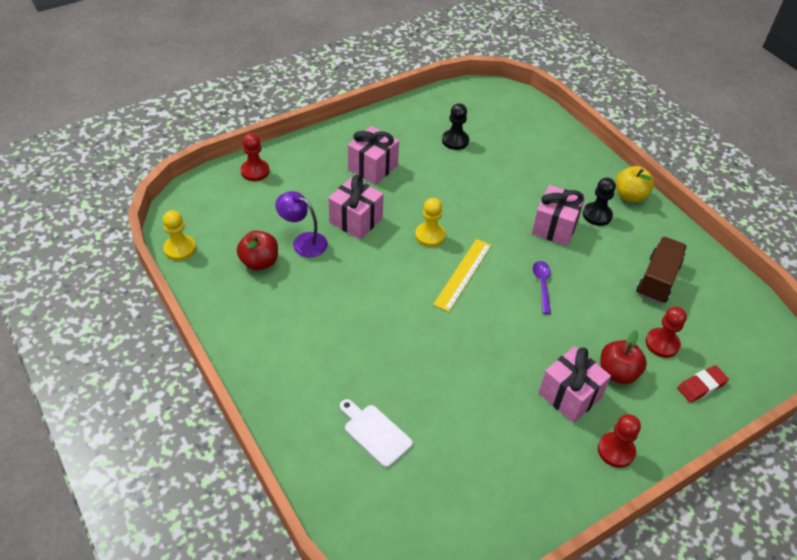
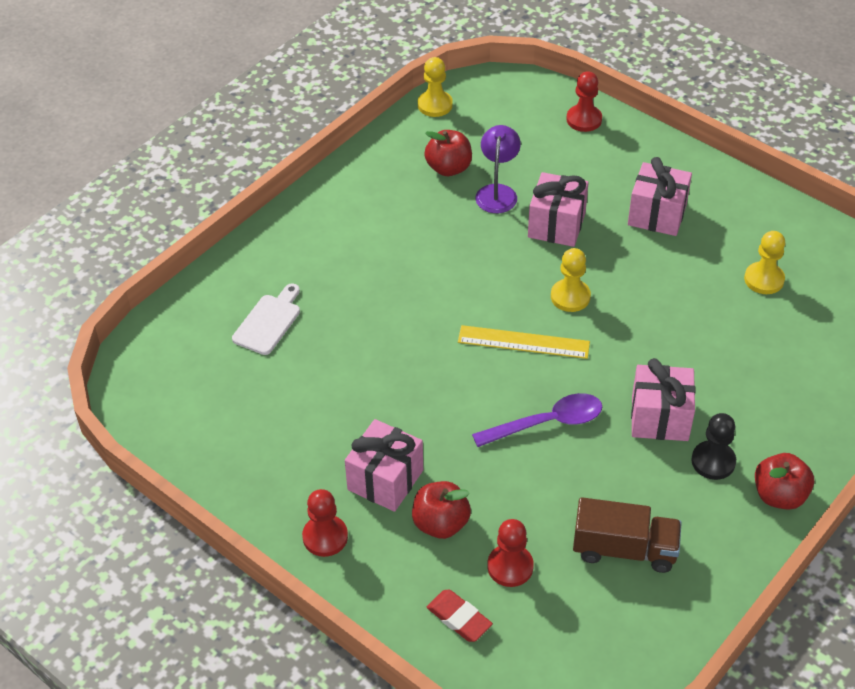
camera: 75 degrees right, 0 degrees up
(455, 141) = (764, 279): black pawn -> yellow pawn
(542, 285) = (547, 423): purple spoon -> purple spoon, size x1.53
(630, 196) = (779, 495): yellow apple -> red apple

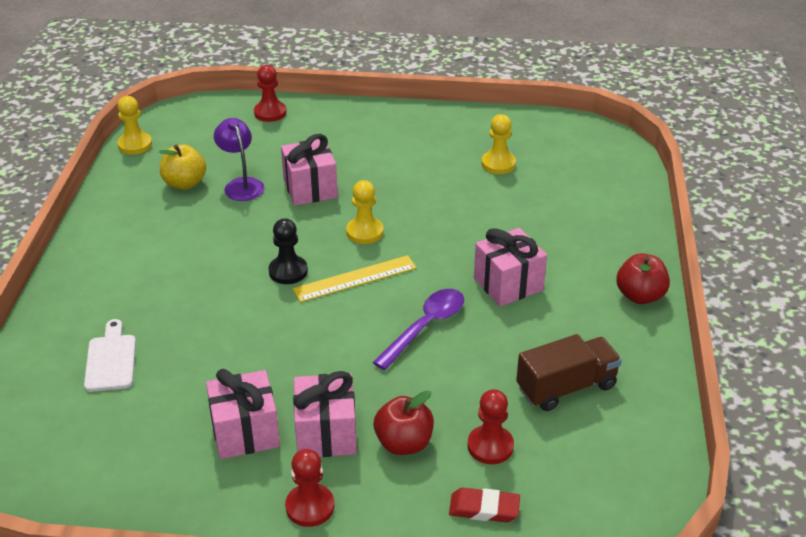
camera: 35 degrees left, 10 degrees down
(448, 168) = (185, 183): red apple -> yellow apple
(657, 215) = (382, 153): pink gift -> pink gift (245, 432)
(713, 461) = (573, 295): black pawn -> black pawn (288, 271)

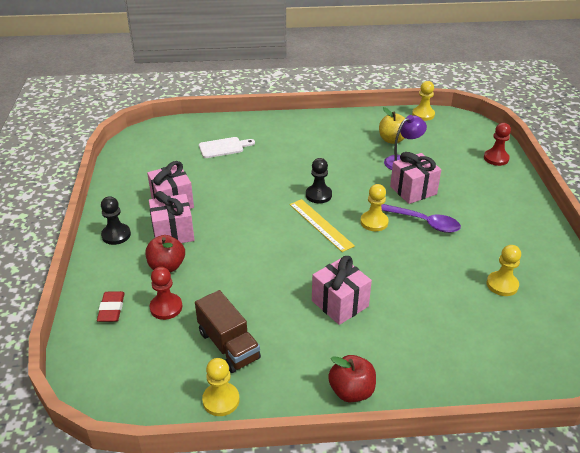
camera: 80 degrees right, 0 degrees up
(310, 507) = (116, 235): red pawn -> black pawn
(425, 327) = (279, 264): purple spoon -> purple spoon (422, 222)
(651, 400) = (221, 400): none -> yellow pawn

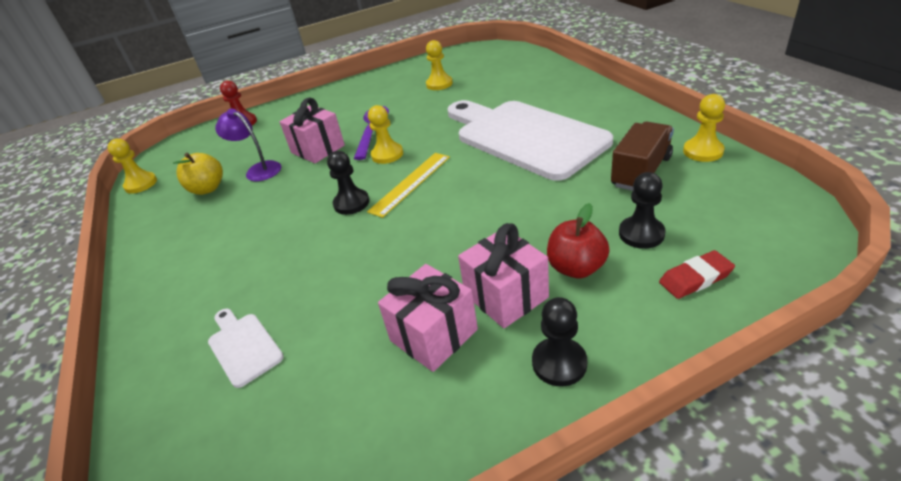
camera: 105 degrees left, 0 degrees up
(166, 307) = (641, 234): red pawn -> black pawn
(340, 303) = (524, 137): pink gift -> white cutting board
(351, 391) = (615, 105): red apple -> none

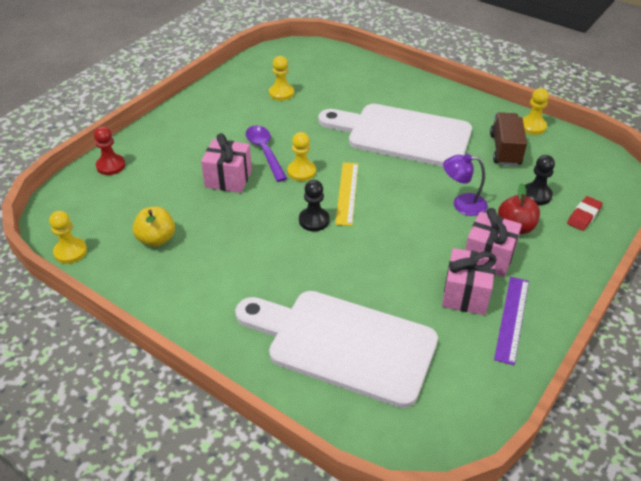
camera: 35 degrees left, 5 degrees up
(243, 346) = (343, 344): white cutting board -> white cutting board, size x2.45
(258, 169) = (189, 210): purple lamp -> purple lamp (462, 204)
(465, 391) = (512, 319): none -> purple ruler
(559, 363) = (549, 286): black pawn -> none

